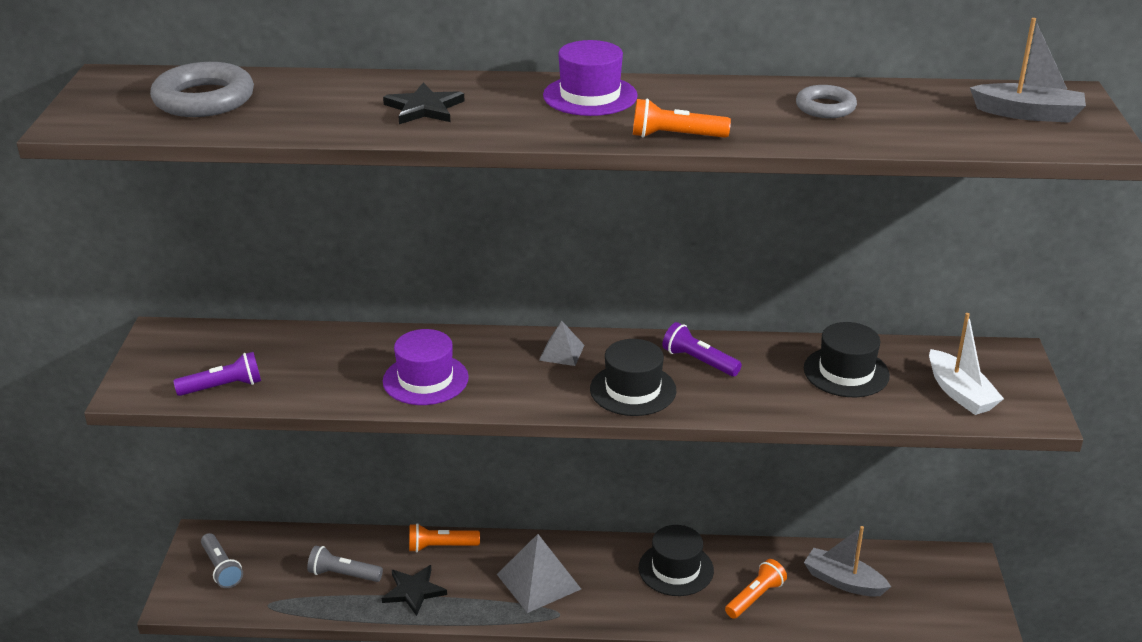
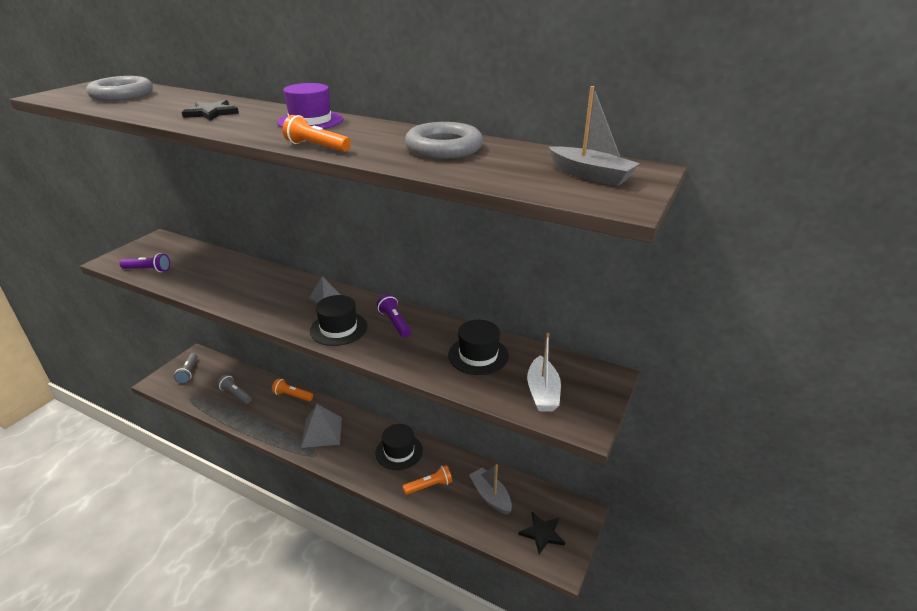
camera: 25 degrees right, 0 degrees up
(413, 591) = (258, 415): black star -> black star (542, 533)
(425, 379) = (240, 292): purple hat -> none
(825, 107) = (444, 148): grey ring -> grey ring, size x1.68

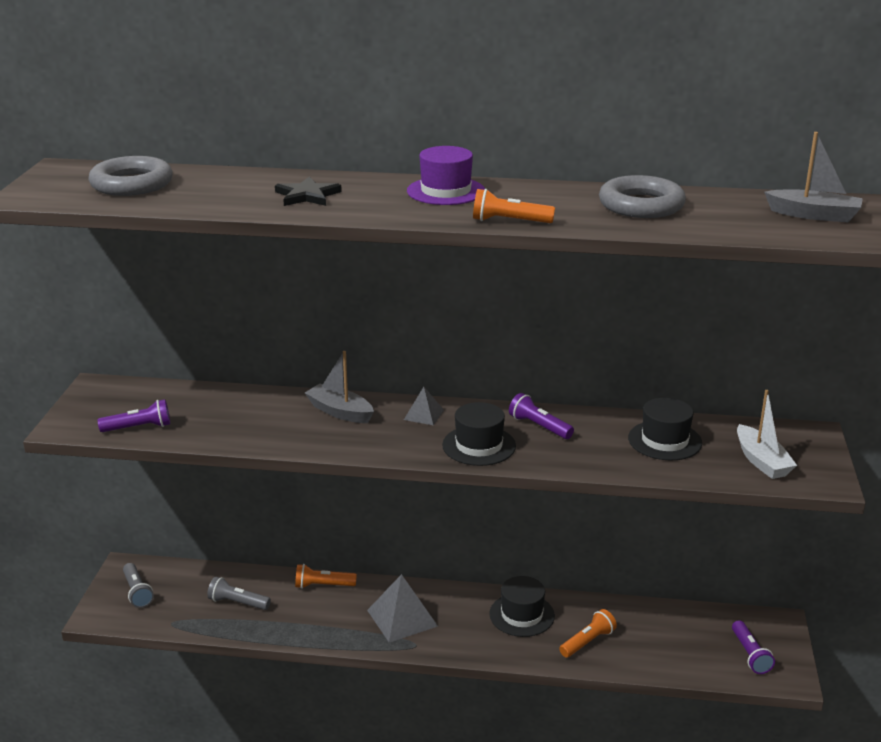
camera: 20 degrees left, 5 degrees down
(490, 496) = (667, 633): grey boat -> grey boat (340, 412)
(542, 533) = (750, 655): black star -> purple flashlight

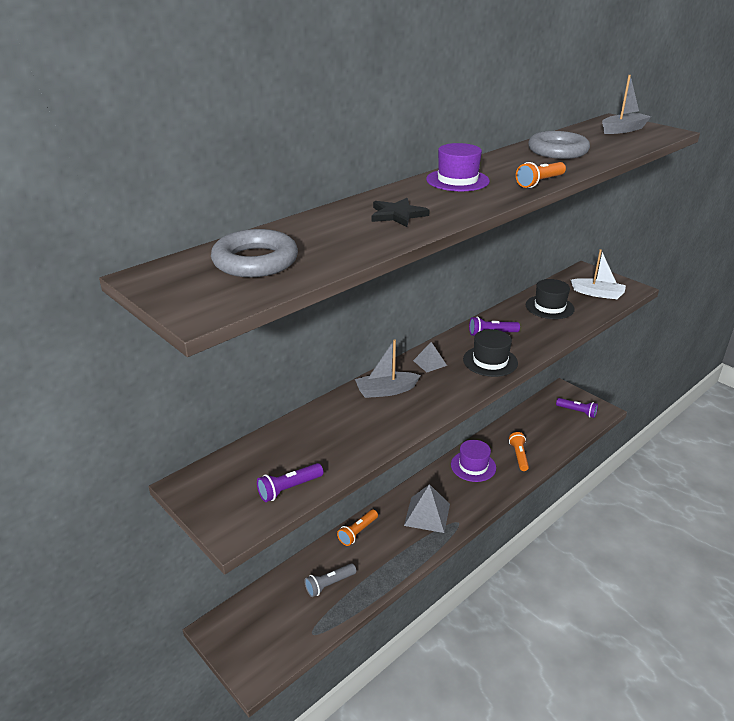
camera: 50 degrees left, 5 degrees up
(137, 592) = (254, 636): grey flashlight -> none
(139, 427) = (289, 489): purple flashlight -> purple flashlight turned 150 degrees counterclockwise
(522, 615) = (473, 466): black hat -> purple hat

